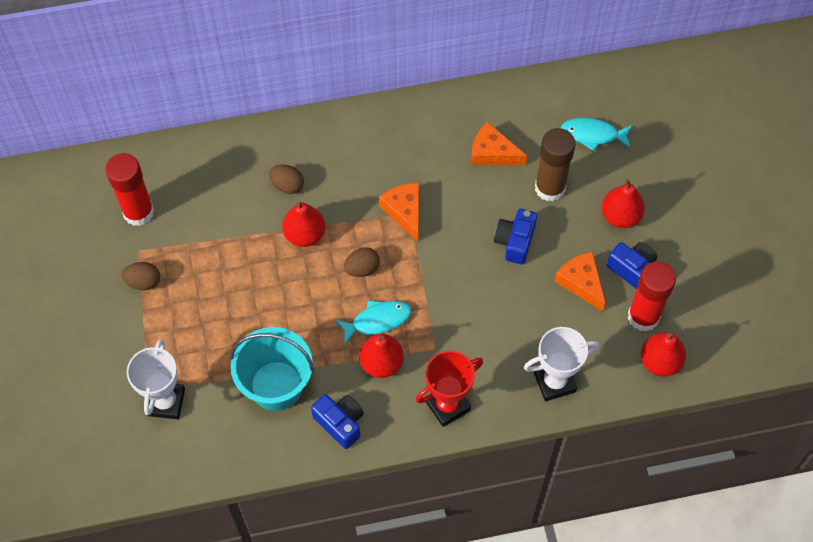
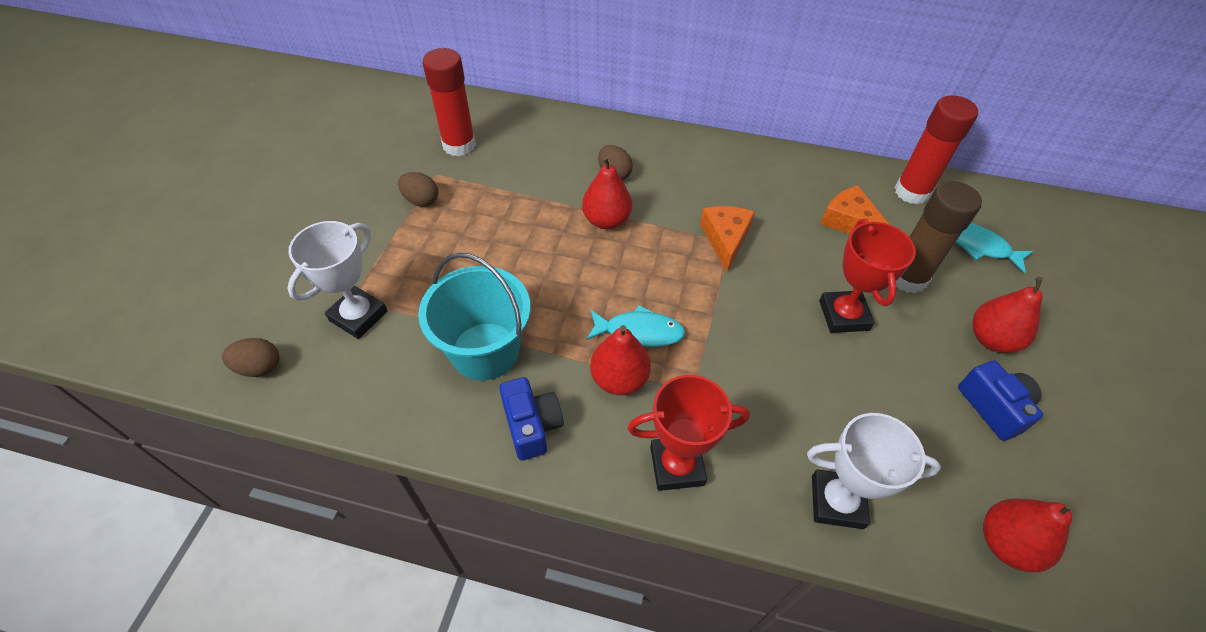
camera: 25 degrees right, 10 degrees down
(362, 268) = (650, 274): brown egg -> brown egg (259, 367)
(515, 241) = (843, 315): blue camera -> red trophy
(581, 282) = (916, 393): orange cheese -> none
(643, 316) = (994, 471): red glue stick -> red glue stick (912, 192)

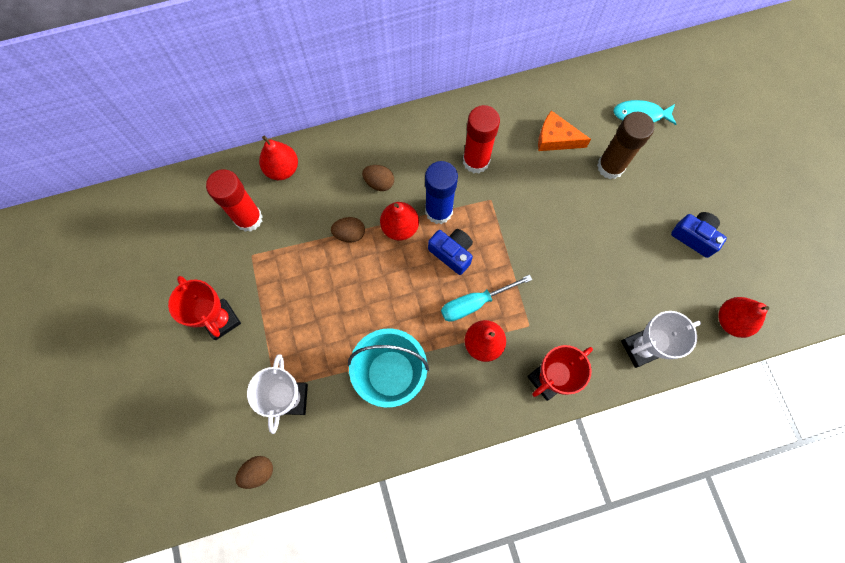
camera: 30 degrees left, 20 degrees up
(421, 200) = (260, 284): brown egg -> brown egg (349, 234)
(532, 425) = (453, 405): blue camera -> blue camera (452, 253)
(639, 332) = (475, 303): turquoise fish -> turquoise screwdriver
(661, 226) = (439, 211): none -> blue glue stick
(725, 239) = (486, 198): orange cheese -> none
(843, 315) = (587, 218): red trophy -> red trophy (221, 320)
(912, 192) = (582, 89): red glue stick -> red glue stick (476, 161)
(991, 339) = (675, 187): red pear -> red pear (282, 169)

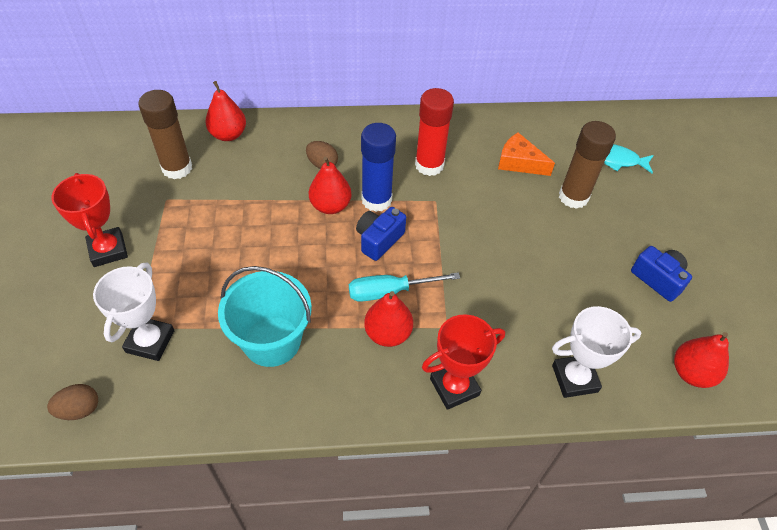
camera: 10 degrees right, 20 degrees down
(248, 218) = (177, 168): red glue stick -> brown glue stick
(349, 234) = (275, 201): brown egg -> none
(452, 253) = (379, 240): blue camera -> blue camera turned 105 degrees counterclockwise

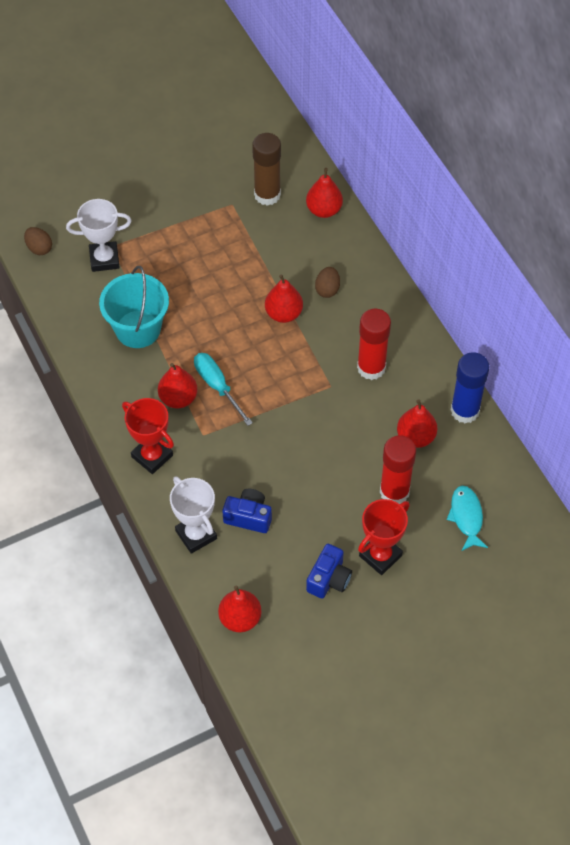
camera: 70 degrees right, 5 degrees up
(108, 250) = (166, 195): red trophy -> red trophy (380, 555)
(376, 200) = (308, 343): blue glue stick -> blue glue stick (465, 411)
(379, 240) = (265, 360): blue camera -> blue camera (248, 517)
(519, 162) = (415, 437): orange cheese -> red pear
(573, 197) = (394, 492): brown glue stick -> red glue stick

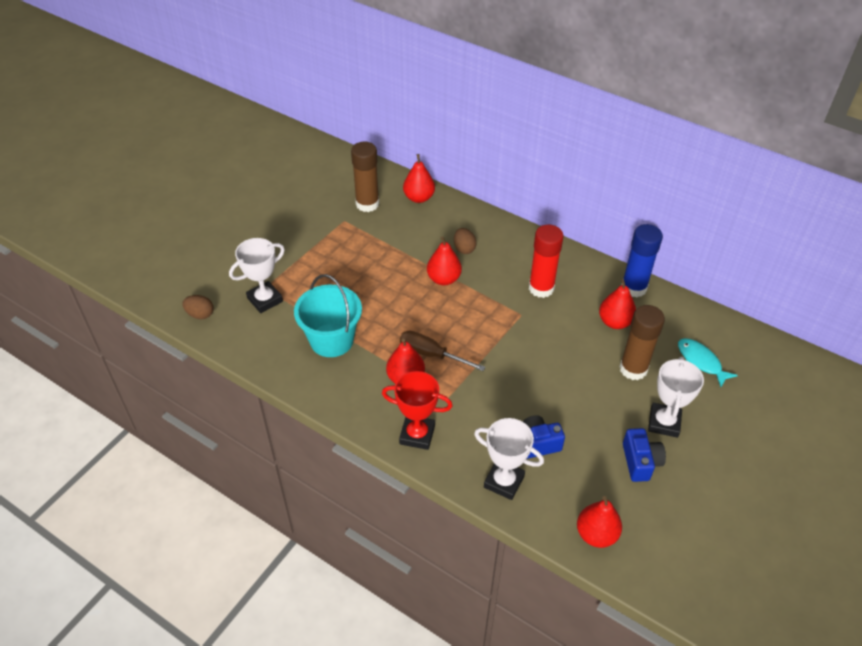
camera: 30 degrees left, 10 degrees down
(217, 386) = (431, 354): turquoise screwdriver -> brown screwdriver
(380, 555) = (664, 422): red trophy -> white trophy
(394, 492) = (633, 369): red glue stick -> brown glue stick

